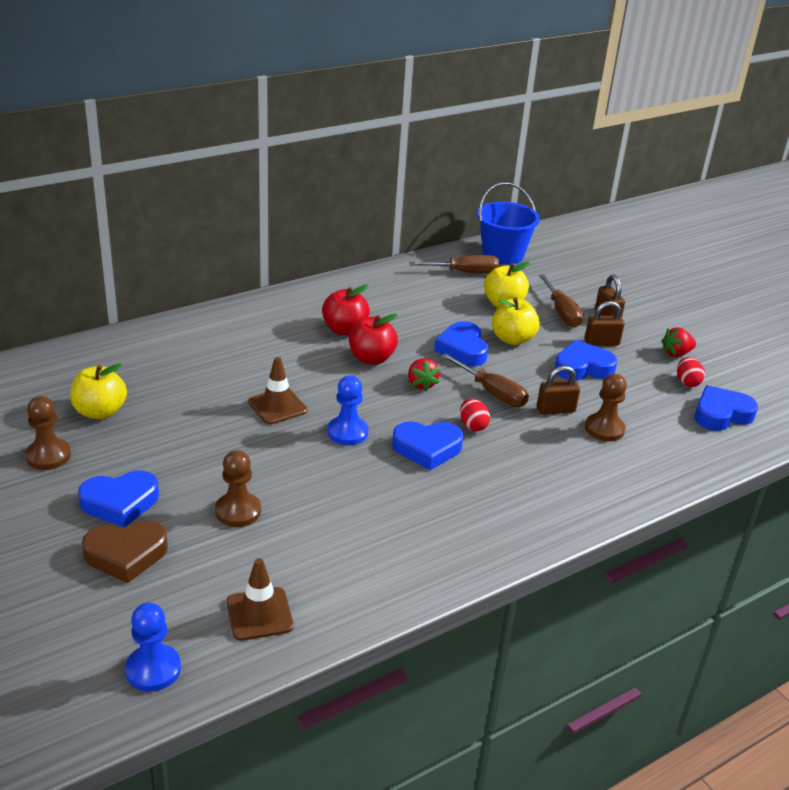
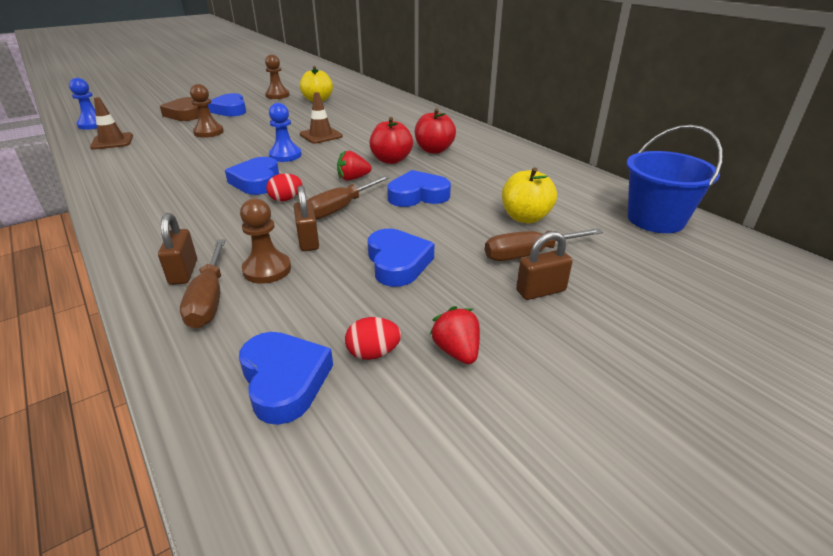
camera: 90 degrees right, 0 degrees up
(464, 272) = (583, 197): brown screwdriver -> brown screwdriver (209, 299)
(512, 339) = (448, 221): yellow apple -> none
(601, 342) = (464, 281): brown padlock -> brown padlock (183, 272)

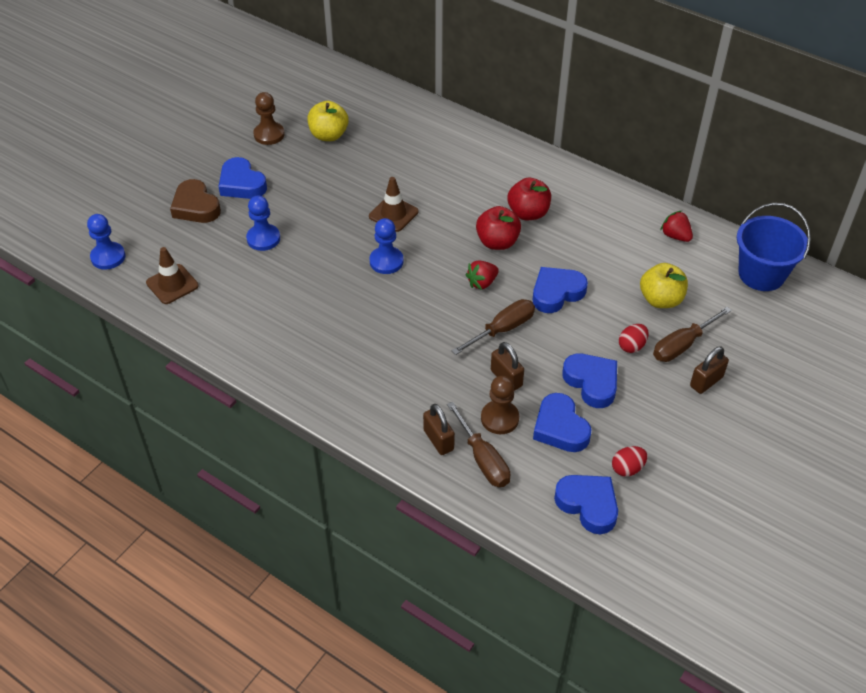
camera: 20 degrees left, 15 degrees up
(208, 132) = (263, 238): brown pawn -> blue pawn
(257, 181) = (395, 312): blue heart -> blue heart (560, 428)
(286, 199) = (444, 330): red egg -> red egg (632, 346)
(341, 208) = (502, 329): brown screwdriver -> brown screwdriver turned 150 degrees counterclockwise
(457, 351) = (677, 451): red strawberry -> red strawberry (675, 236)

